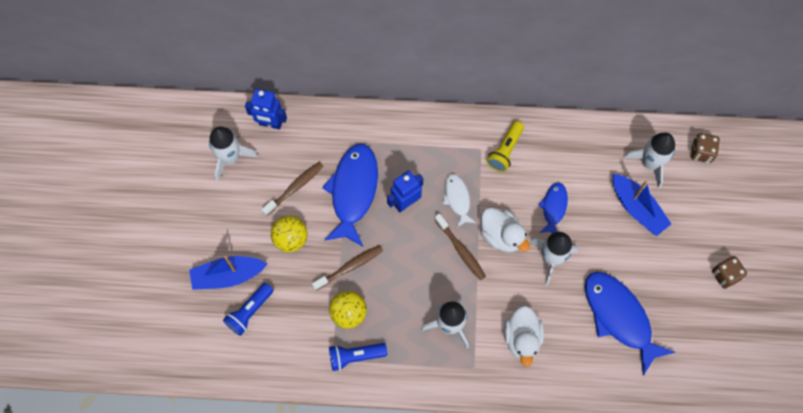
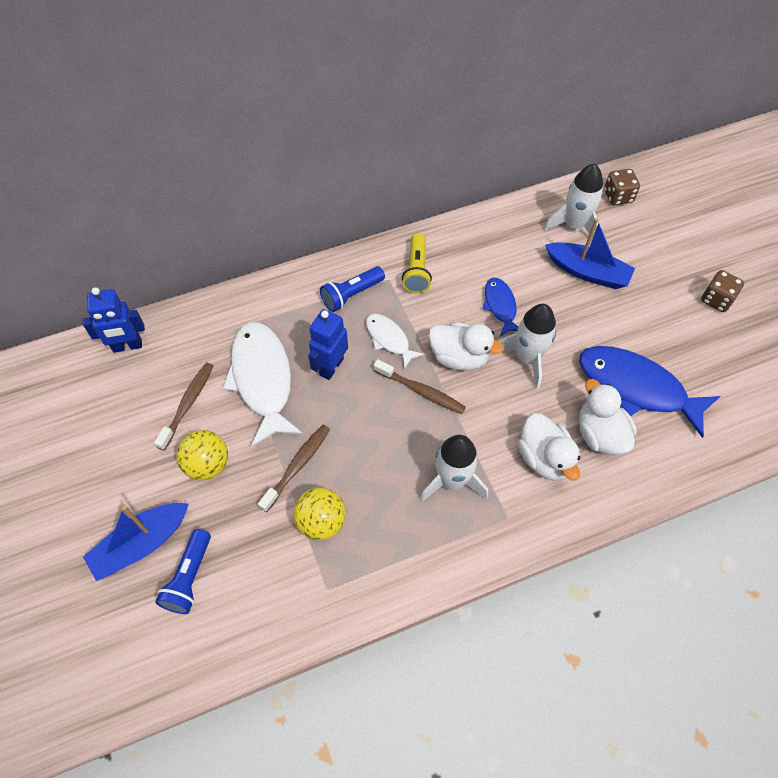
camera: 25 degrees left, 10 degrees down
(230, 158) = (90, 403): white rocket -> none
(353, 191) = (262, 380): blue fish -> white fish
(355, 356) = (354, 571): blue flashlight -> blue flashlight (351, 295)
(571, 339) = (600, 434): none -> white duck

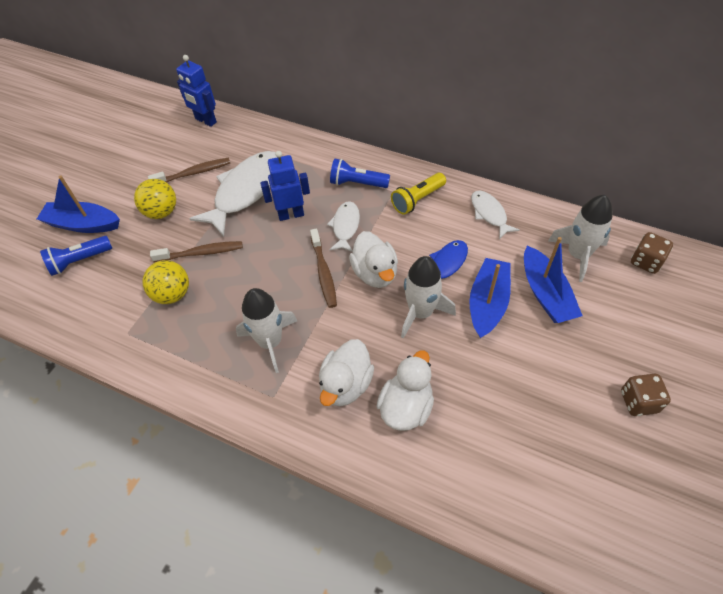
camera: 50 degrees right, 5 degrees down
(482, 240) = (489, 214): none -> white fish
(561, 311) = (487, 303): none -> blue boat
(637, 388) = (477, 403): blue fish -> none

